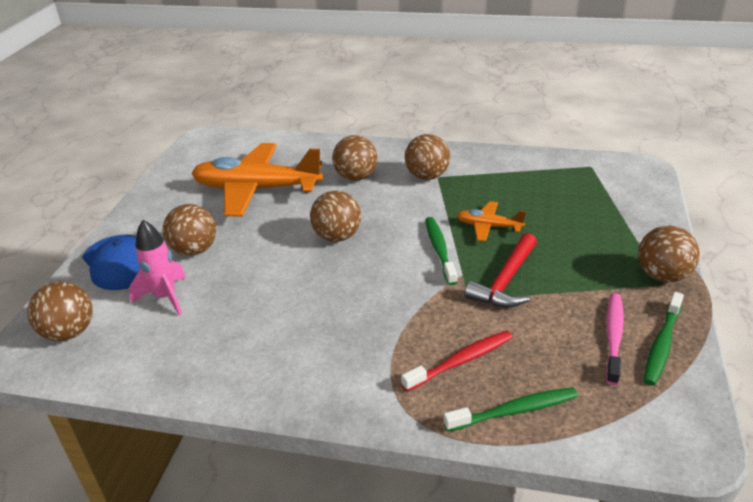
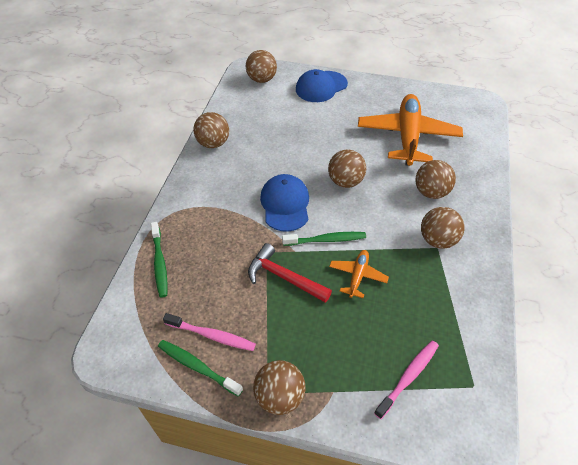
camera: 90 degrees right, 15 degrees up
(165, 297) = (286, 109): pink rocket -> none
(194, 250) = (332, 114): brown ball -> brown ball (213, 143)
(381, 287) = (285, 204): none -> blue cap
(461, 361) = (206, 241): red toothbrush -> none
(599, 198) = (408, 377): none -> pink toothbrush

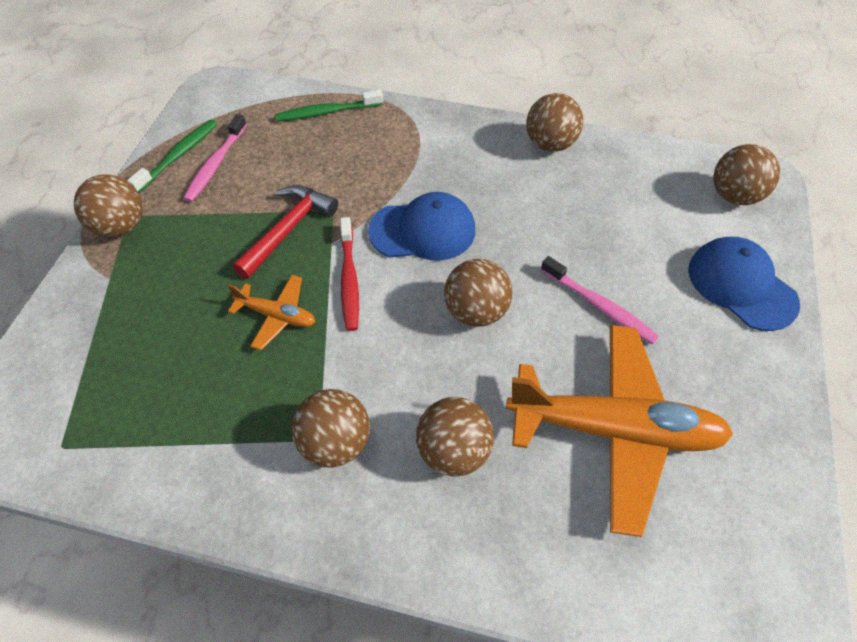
camera: 90 degrees right, 5 degrees up
(326, 240) = (349, 279): green toothbrush -> red toothbrush
(408, 377) = (101, 363): pink toothbrush -> pink toothbrush (599, 306)

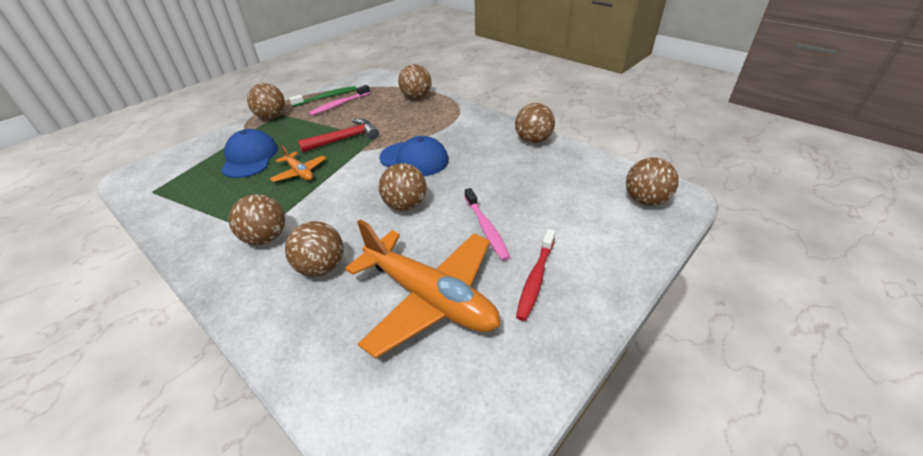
camera: 30 degrees right, 15 degrees down
(327, 112) = (416, 97): green toothbrush -> brown ball
(349, 279) = (352, 169): red toothbrush -> red toothbrush (536, 278)
(741, 285) = (604, 252): blue cap -> blue cap (250, 158)

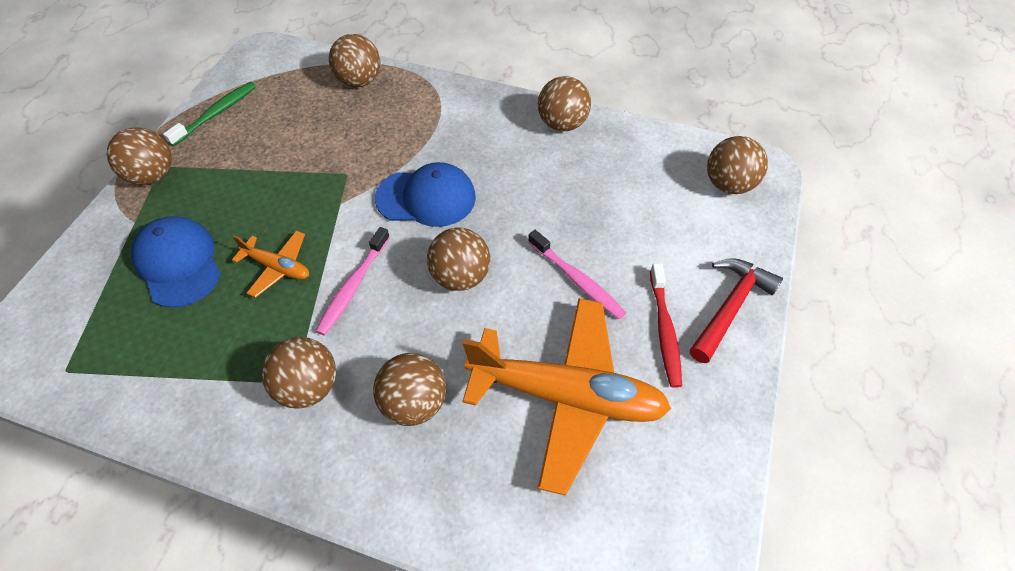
camera: 25 degrees left, 15 degrees up
(339, 105) = (248, 124): pink toothbrush -> pink toothbrush (353, 286)
(344, 139) = (302, 189): red hammer -> red hammer (730, 307)

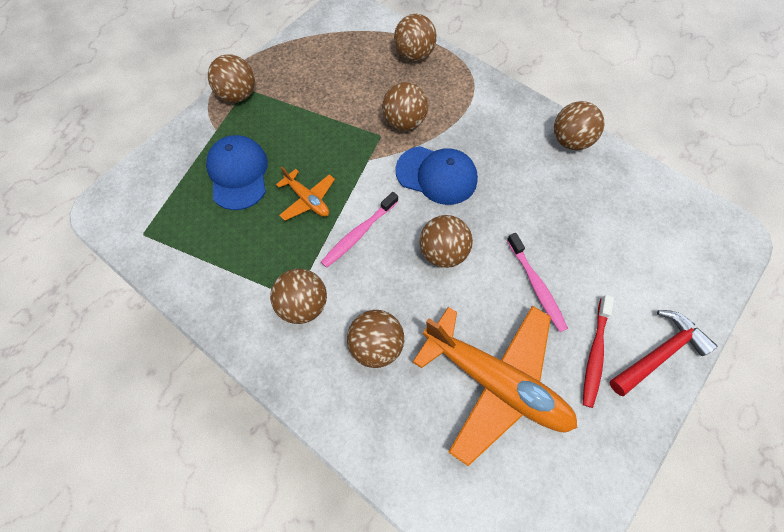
camera: 20 degrees right, 10 degrees up
(216, 113) = (297, 54): green toothbrush -> none
(728, 184) = (699, 241): brown ball -> brown ball (404, 122)

